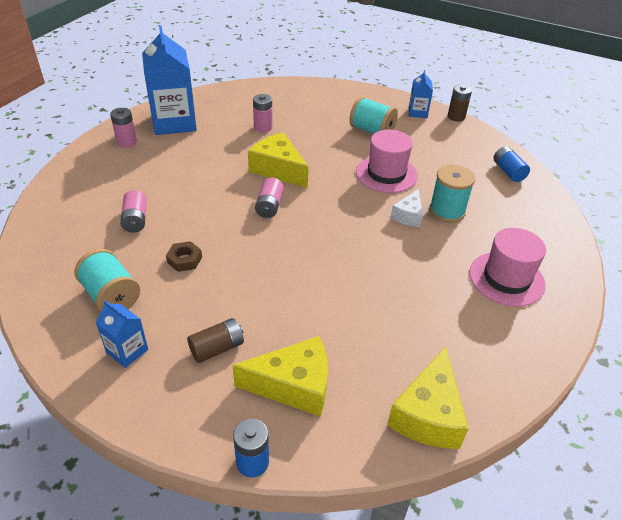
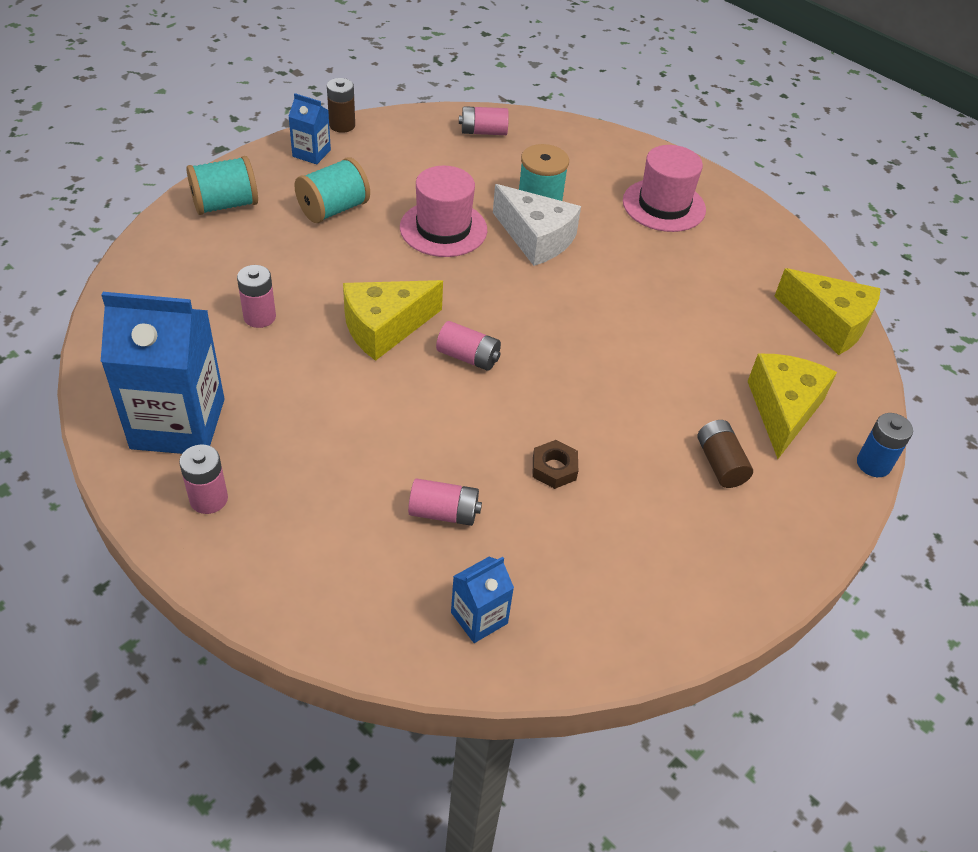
camera: 75 degrees left, 5 degrees up
(111, 296) = (606, 559): turquoise spool -> turquoise spool (225, 204)
(127, 351) = (710, 552): blue carton -> blue carton (479, 618)
(408, 215) = (536, 238): white cheese -> white cheese, size x1.69
(508, 172) = (483, 132): blue battery -> pink battery

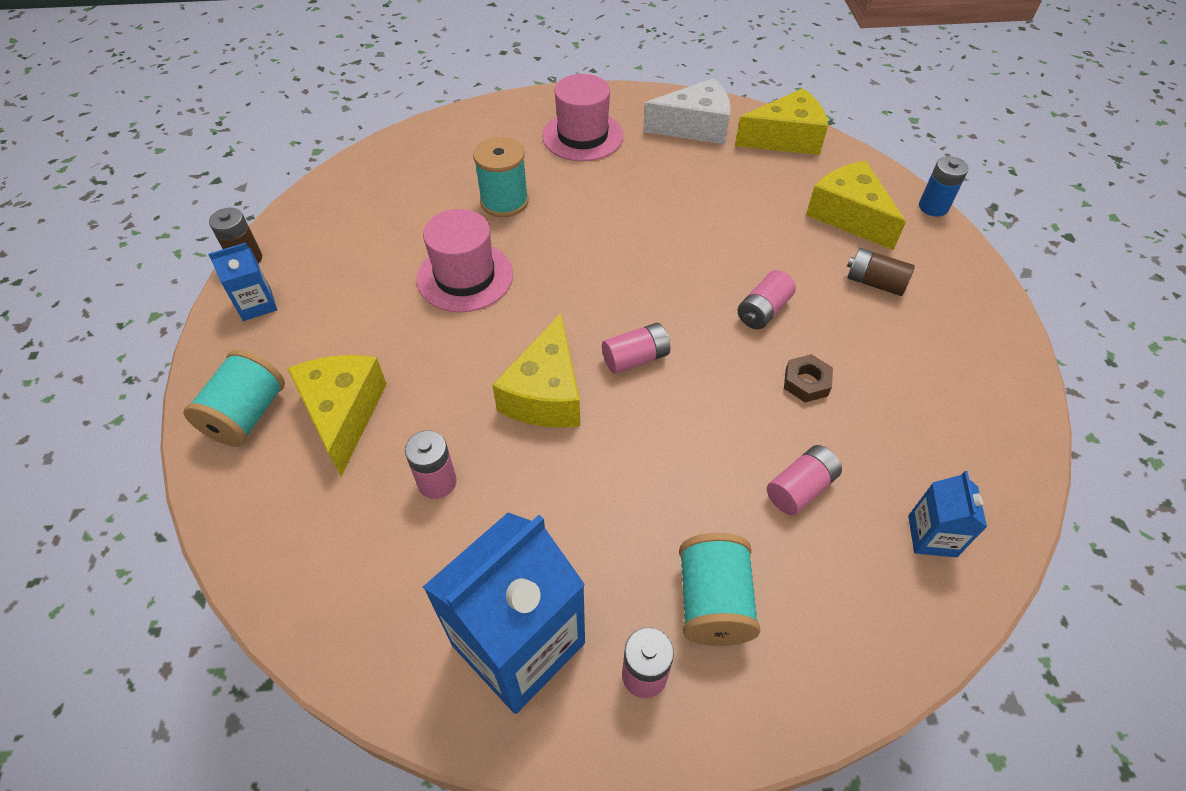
camera: 45 degrees left, 5 degrees up
(268, 244) = (343, 414): none -> yellow cheese
(333, 209) = (353, 335): turquoise spool -> turquoise spool (713, 602)
(483, 132) = (375, 176): pink battery -> pink battery (763, 311)
(536, 238) = (540, 228): white cheese -> white cheese (695, 127)

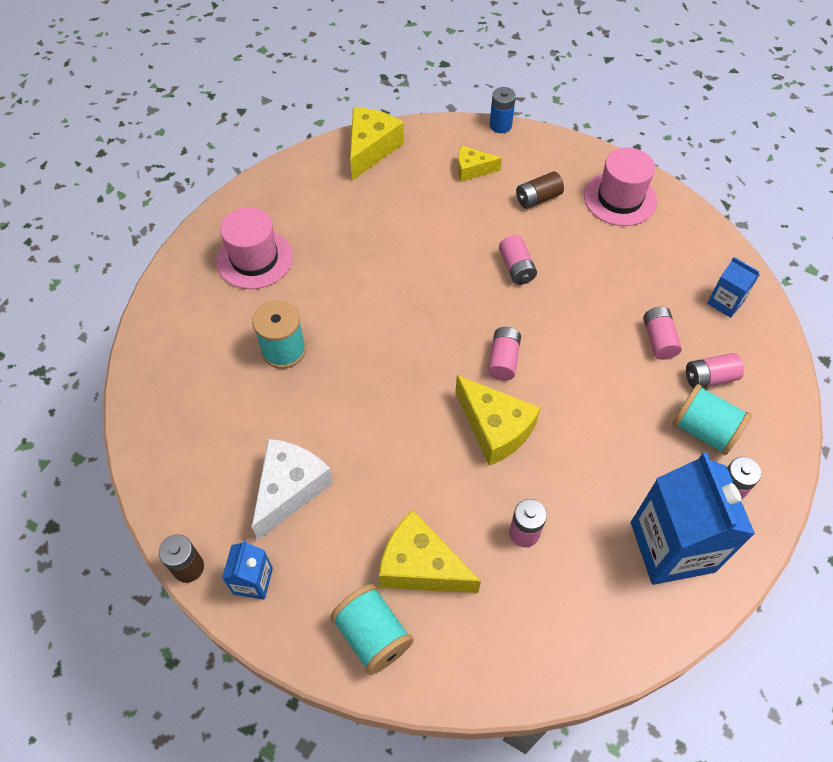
camera: 55 degrees left, 5 degrees up
(465, 277) = (344, 418): pink hat -> pink hat (620, 198)
(695, 127) = (310, 188): white cheese -> white cheese (290, 489)
(797, 572) = (709, 378): none -> pink battery
(806, 382) = (587, 285): brown nut -> none
(849, 216) = (472, 170): yellow cheese -> yellow cheese, size x0.59

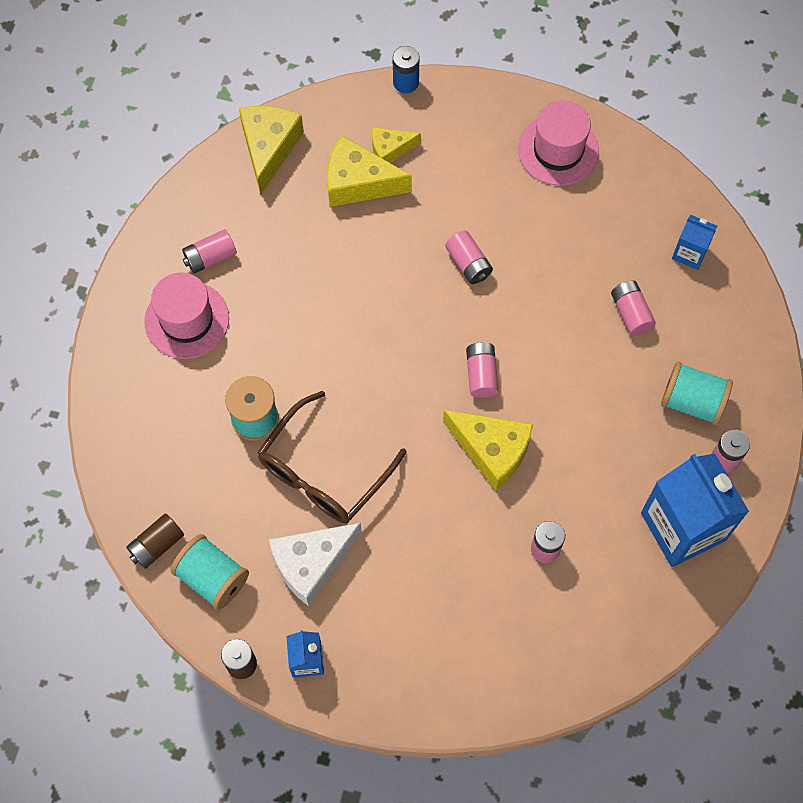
camera: 15 degrees left, 10 degrees up
(290, 489) = (311, 564): white cheese -> white cheese turned 135 degrees counterclockwise
(330, 409) = (324, 471): none -> brown glasses
(372, 635) = (433, 680): turquoise spool -> turquoise spool (212, 578)
(420, 566) = (458, 605): yellow cheese -> yellow cheese (358, 183)
(538, 198) = (470, 171): brown battery -> brown battery (157, 545)
(709, 378) = (688, 343): pink battery -> pink battery (210, 257)

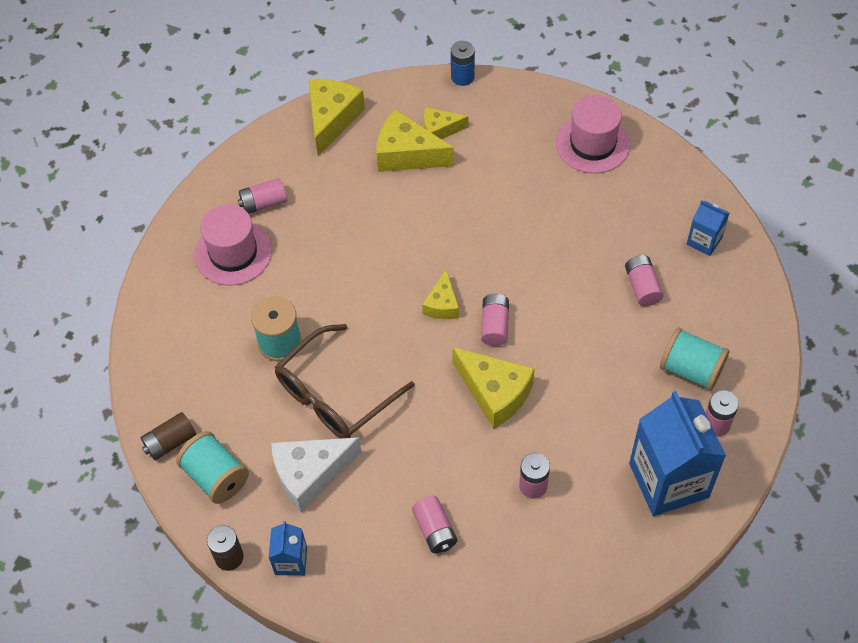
camera: 10 degrees right, 10 degrees down
(422, 356) = (442, 304): none -> yellow cheese
(468, 263) = (497, 230): pink battery -> pink battery (435, 530)

